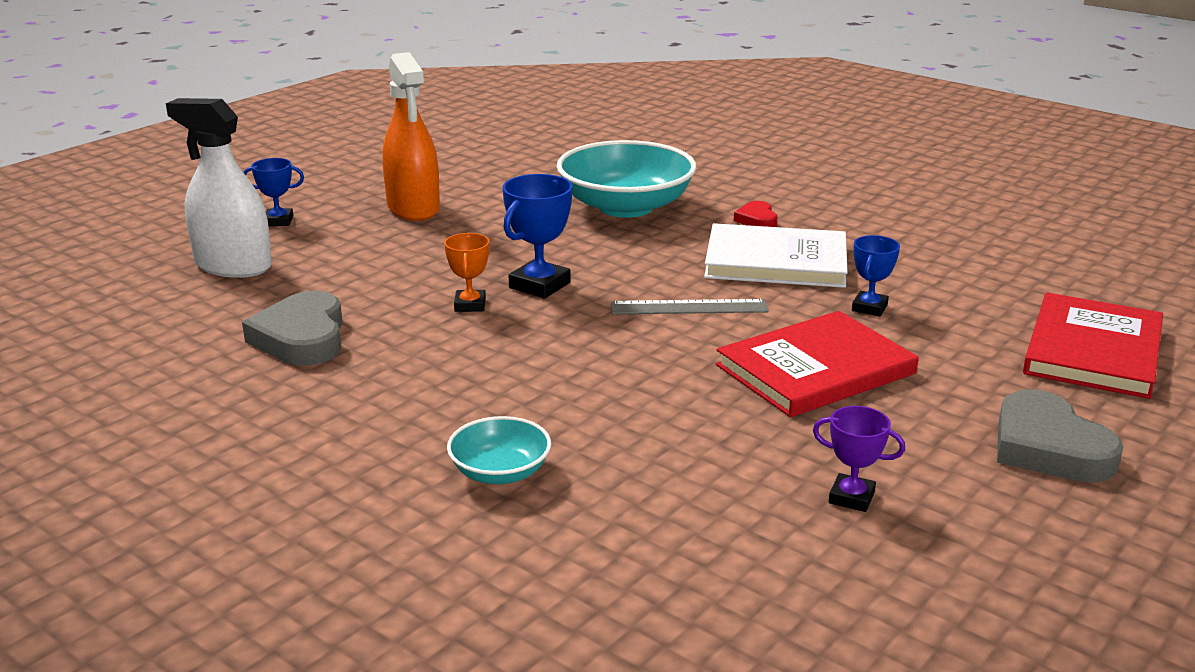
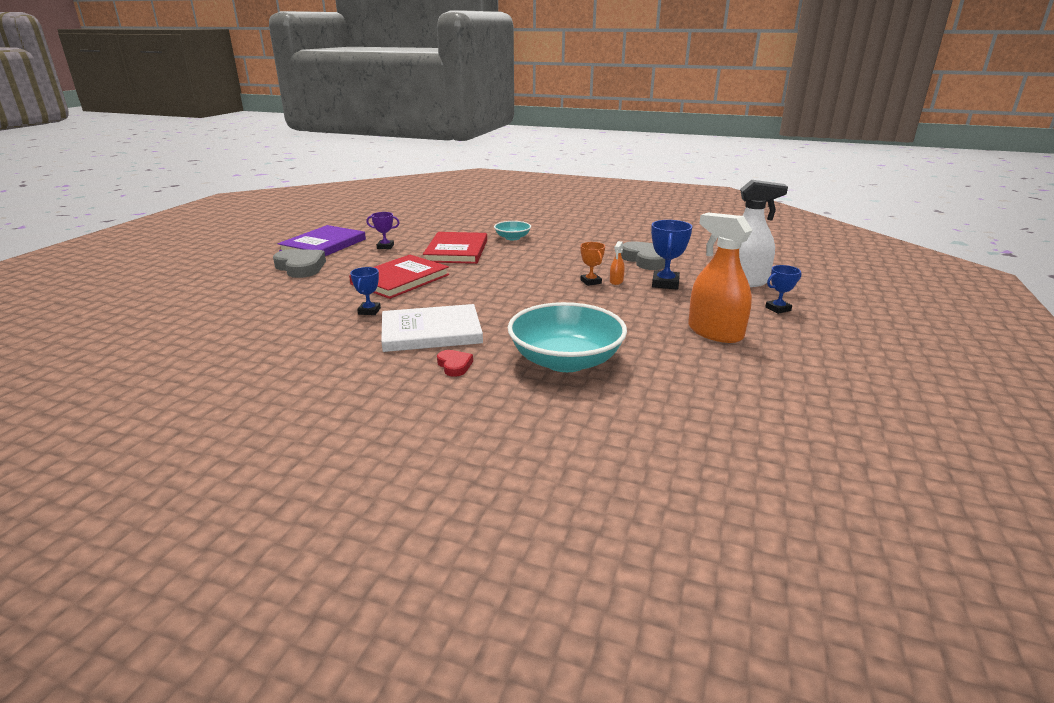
camera: 160 degrees right, 0 degrees up
(426, 299) = (616, 281): none -> orange spray bottle
(539, 285) = (566, 296): blue trophy -> blue trophy (665, 284)
(689, 307) = (475, 297): grey ruler -> none
(1033, 542) = (323, 245): none -> purple book
(1093, 350) = (246, 307): red book -> red book (456, 251)

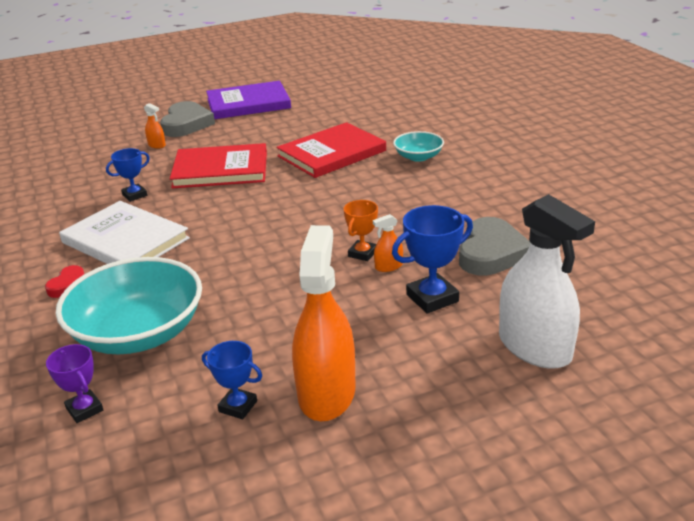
camera: 50 degrees right, 5 degrees up
(308, 284) = (157, 145): none -> orange spray bottle
(385, 246) = (287, 124): purple trophy -> purple trophy (84, 409)
(778, 309) = (477, 413): blue trophy -> blue trophy (238, 406)

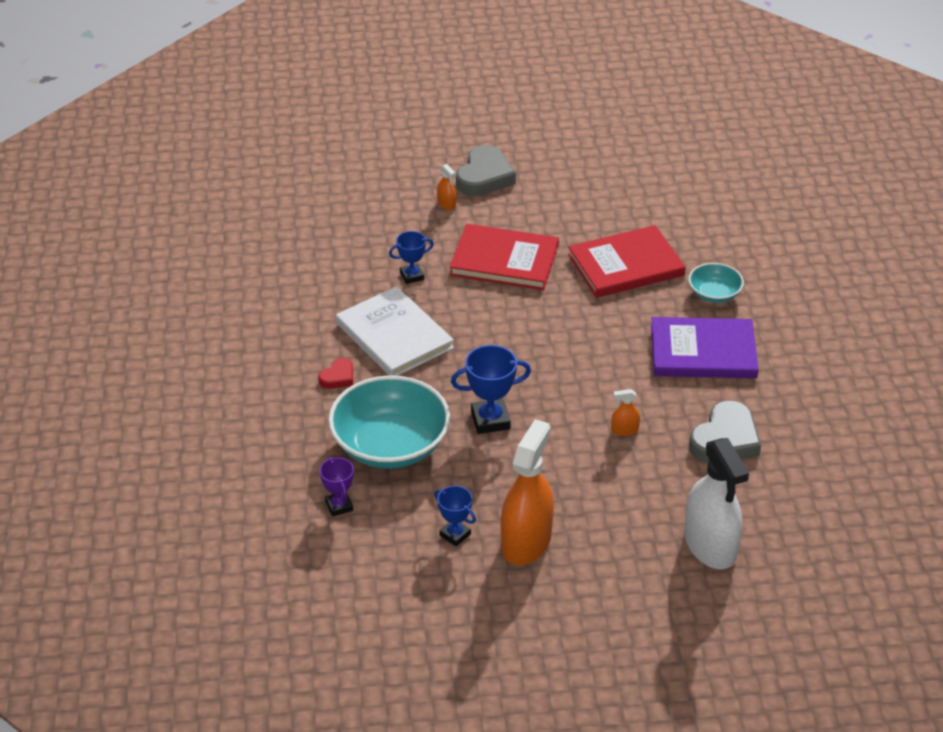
camera: 15 degrees right, 10 degrees up
(248, 103) = (561, 157): purple book -> purple book (703, 352)
(362, 253) = (607, 409): orange trophy -> none
(432, 298) = (648, 475): blue trophy -> blue trophy (490, 420)

